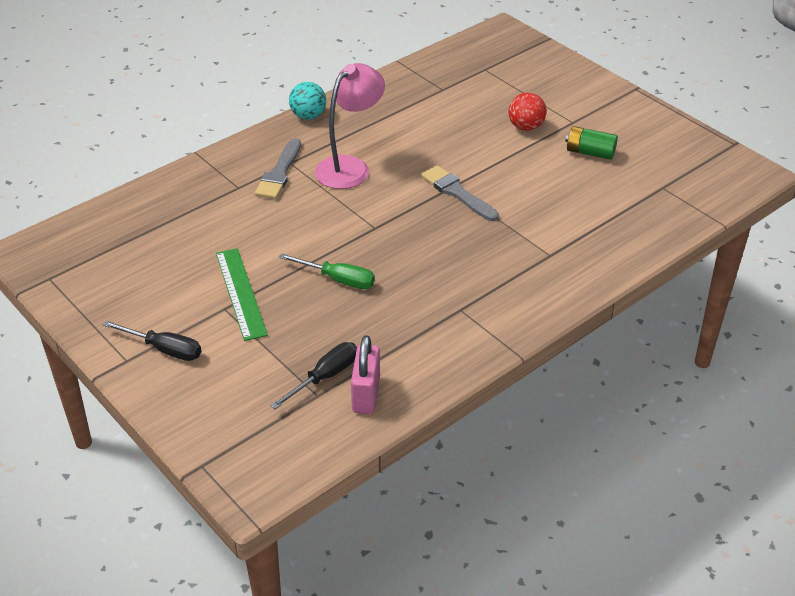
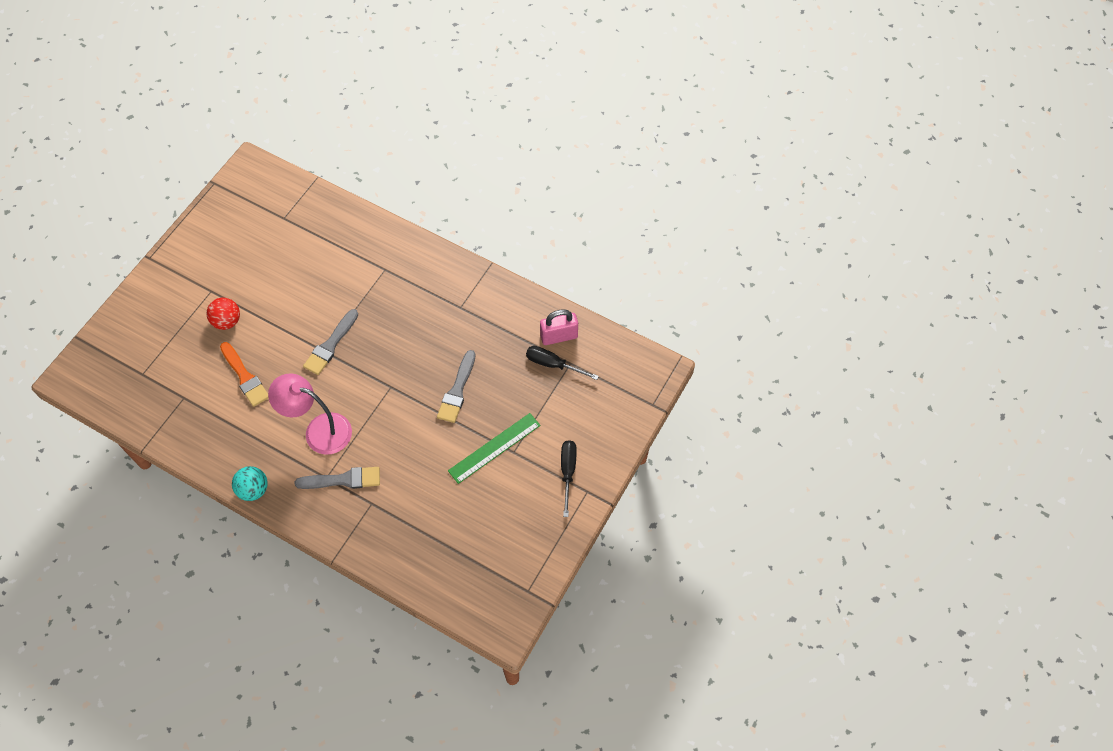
camera: 110 degrees left, 20 degrees up
(338, 279) = (457, 390): green screwdriver -> grey brush
(446, 129) = (245, 377): none -> orange brush
(590, 152) = (251, 271): green battery -> none

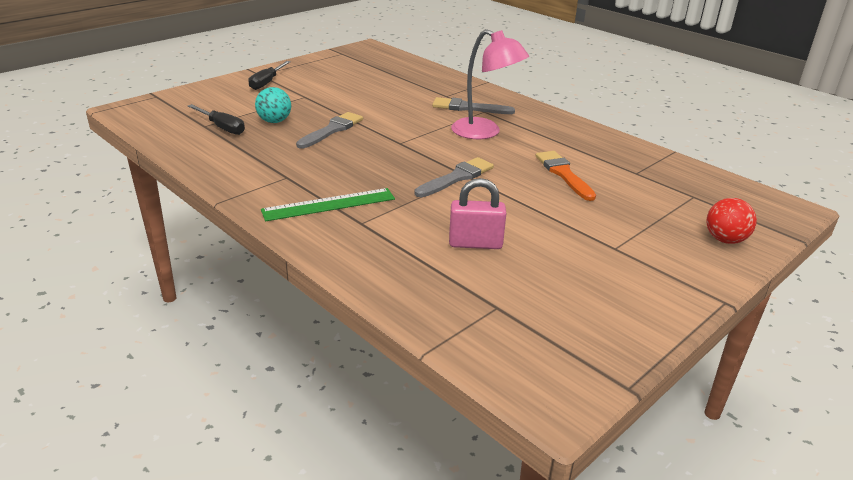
camera: 165 degrees left, 30 degrees down
(227, 321) = (588, 217): red ball -> red ball (725, 240)
(253, 489) = (554, 116): turquoise ball -> turquoise ball (274, 121)
(494, 448) = (320, 100): green ruler -> green ruler (329, 204)
(559, 336) = (197, 141): pink padlock -> pink padlock (475, 243)

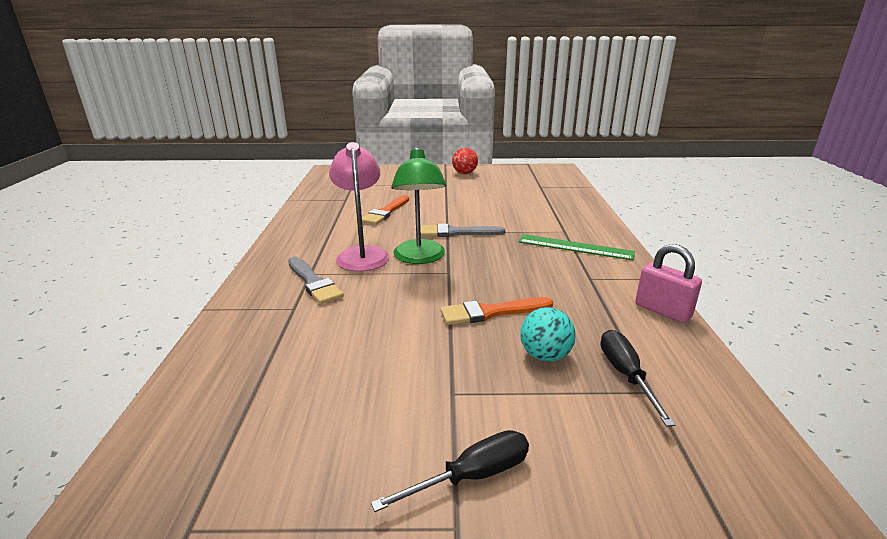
camera: 135 degrees left, 5 degrees down
(332, 130) = (491, 312): grey brush -> orange brush
(439, 145) = (420, 258): none -> green lamp
(475, 243) = (510, 203): pink padlock -> pink padlock (662, 311)
(725, 240) = (391, 172): red ball -> red ball (464, 173)

